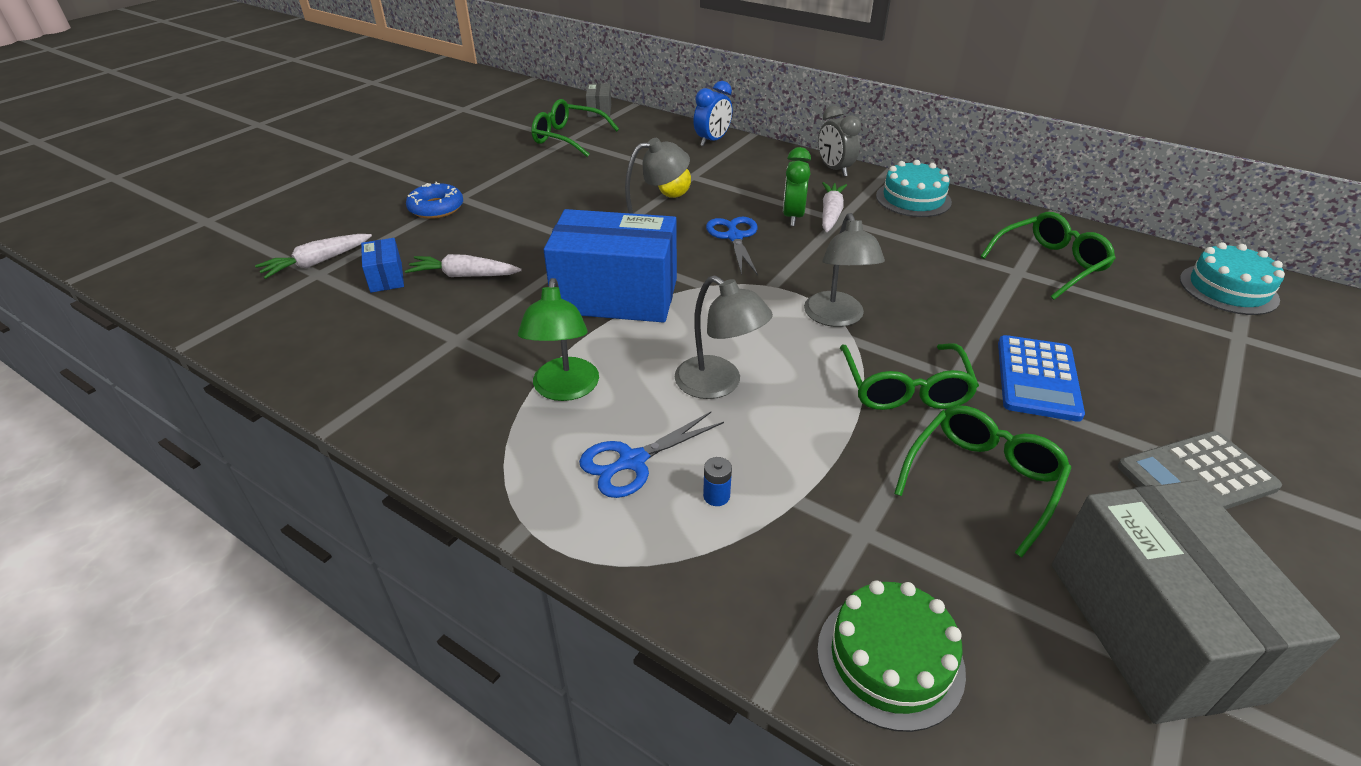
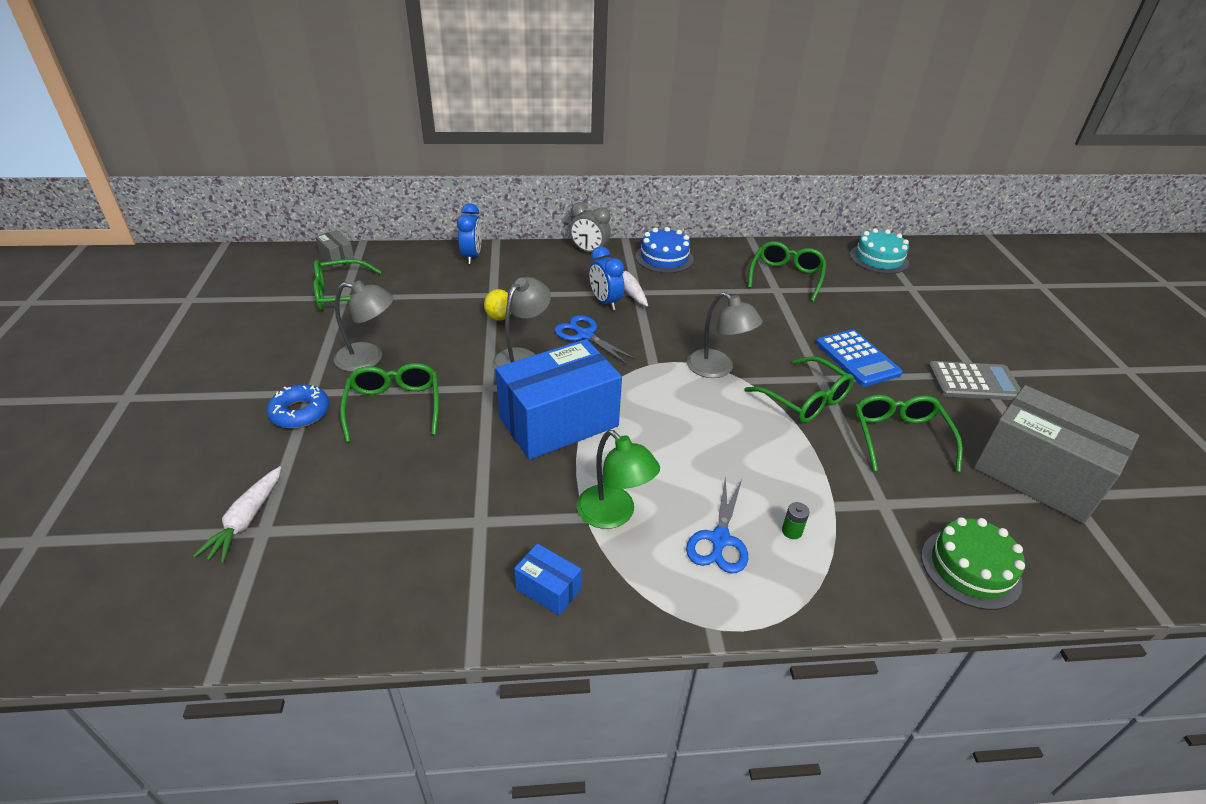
camera: 40 degrees left, 0 degrees up
(386, 277) = (341, 500): blue box -> blue box (548, 589)
(464, 275) = (413, 463): white carrot -> none
(502, 230) = (394, 407): none -> green glasses
(716, 496) = (791, 531): blue battery -> green battery
(718, 384) = (705, 454): grey lamp -> grey lamp (369, 358)
(793, 217) = (605, 302): green clock -> blue clock
(913, 199) = (664, 258): turquoise cake -> blue cake
(1196, 477) = (974, 382): grey calculator -> grey calculator turned 120 degrees counterclockwise

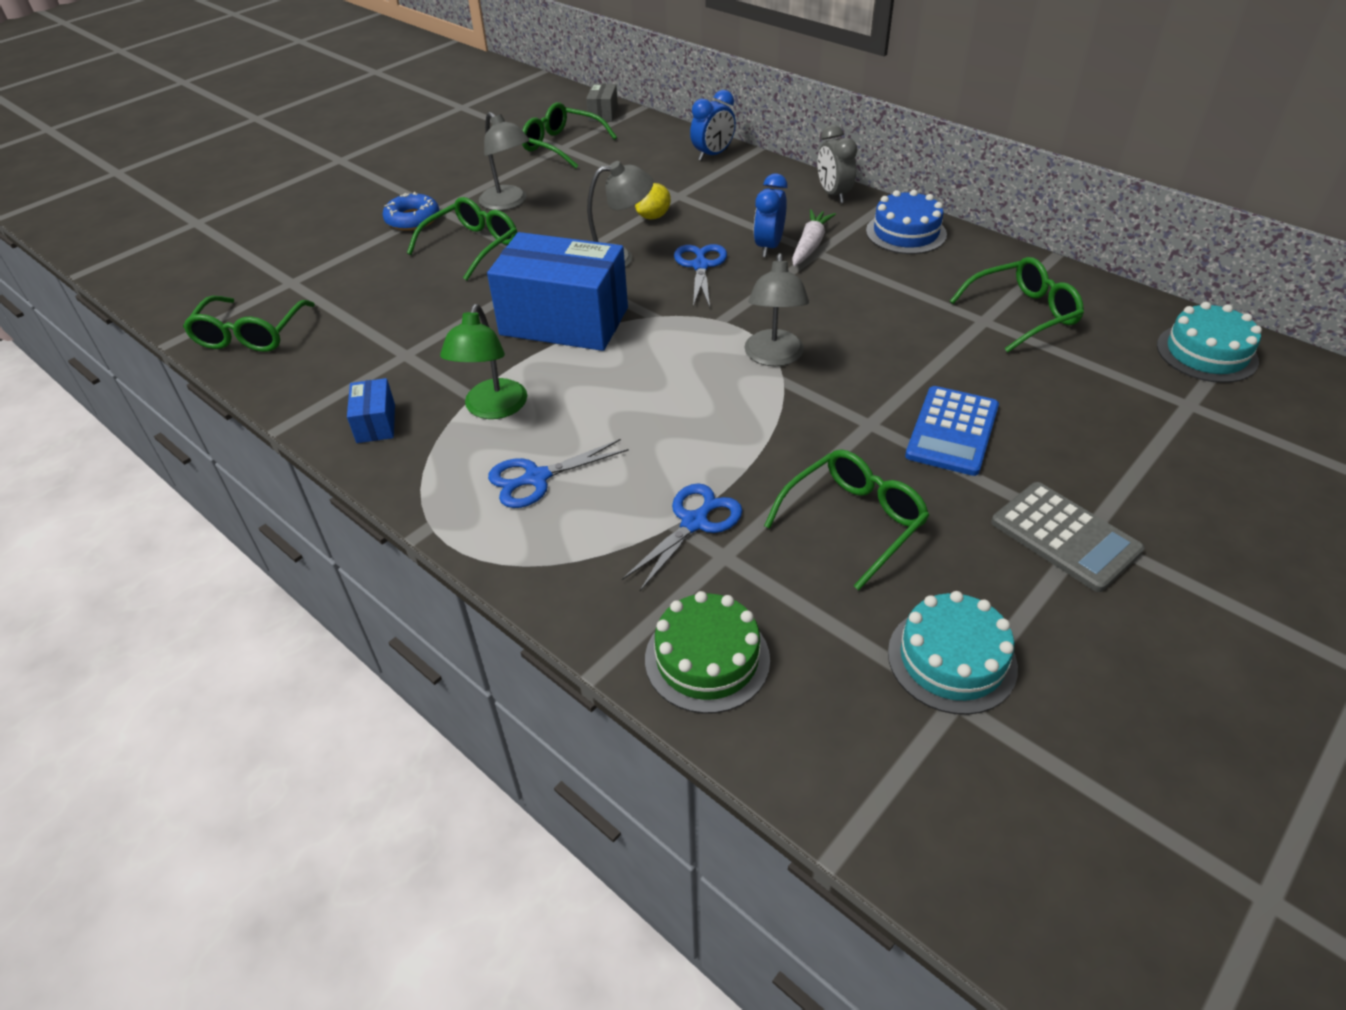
camera: 50 degrees right, 5 degrees up
(246, 520) = (292, 271): white carrot -> none
(791, 531) = (602, 514): green battery -> none
(804, 399) = (814, 430): green glasses -> green glasses (250, 334)
(840, 496) = (694, 522): none -> blue scissors
(1037, 476) = (951, 659): grey box -> turquoise cake

